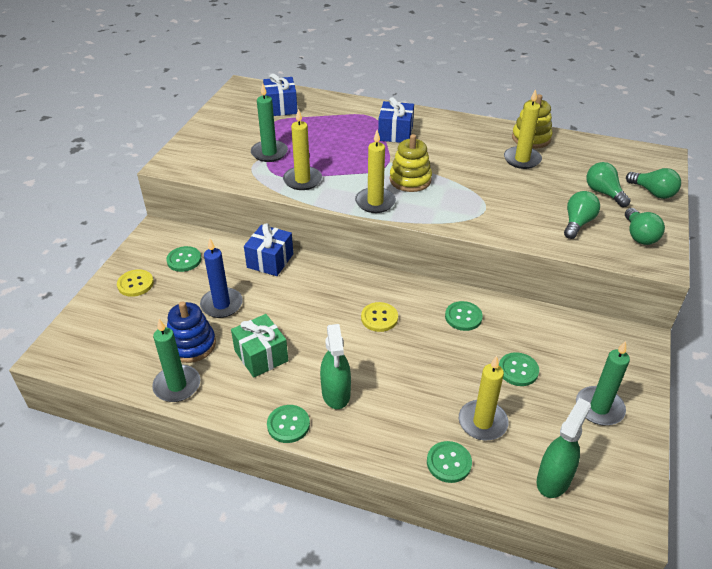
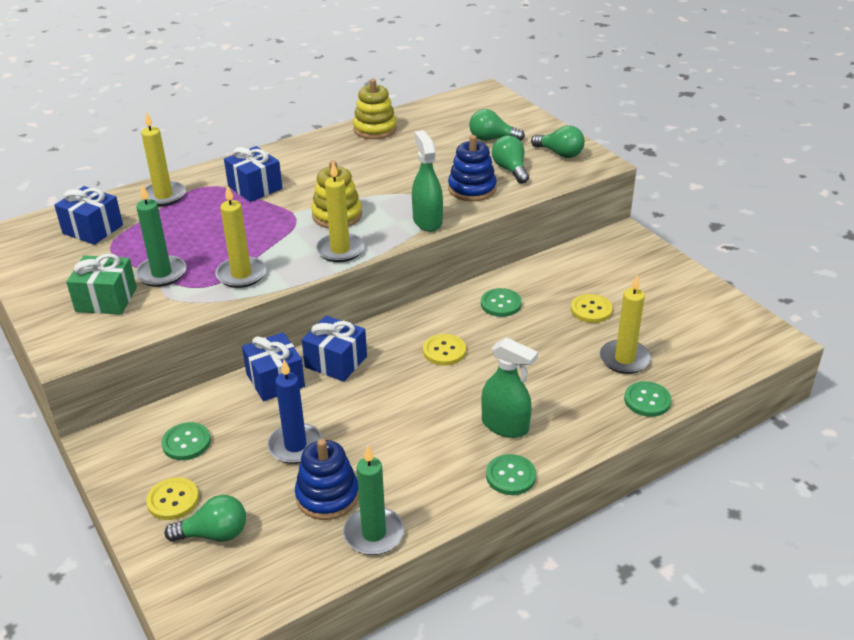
camera: 50 degrees left, 5 degrees down
(261, 356) = (403, 452): green gift -> green gift (106, 299)
(313, 275) = (336, 362): none -> blue gift
(518, 370) = (591, 310): green button -> yellow button
(522, 159) = (396, 149): yellow candle -> yellow candle (163, 196)
(525, 218) = (472, 189): none -> blue stacking toy
(553, 479) = (712, 355): green spray bottle -> green spray bottle (427, 221)
(599, 408) = (669, 294): green candle -> none
(653, 192) = (521, 120): green light bulb -> green light bulb (214, 534)

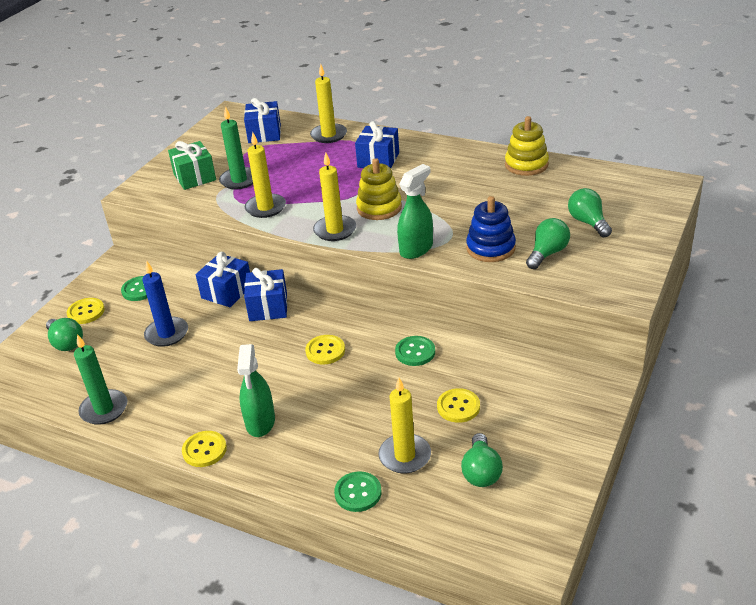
camera: 60 degrees right, 0 degrees up
(327, 496) = (127, 371): blue stacking toy -> none
(510, 476) = (204, 450): green button -> yellow button
(560, 153) = (612, 267): green light bulb -> green light bulb (481, 472)

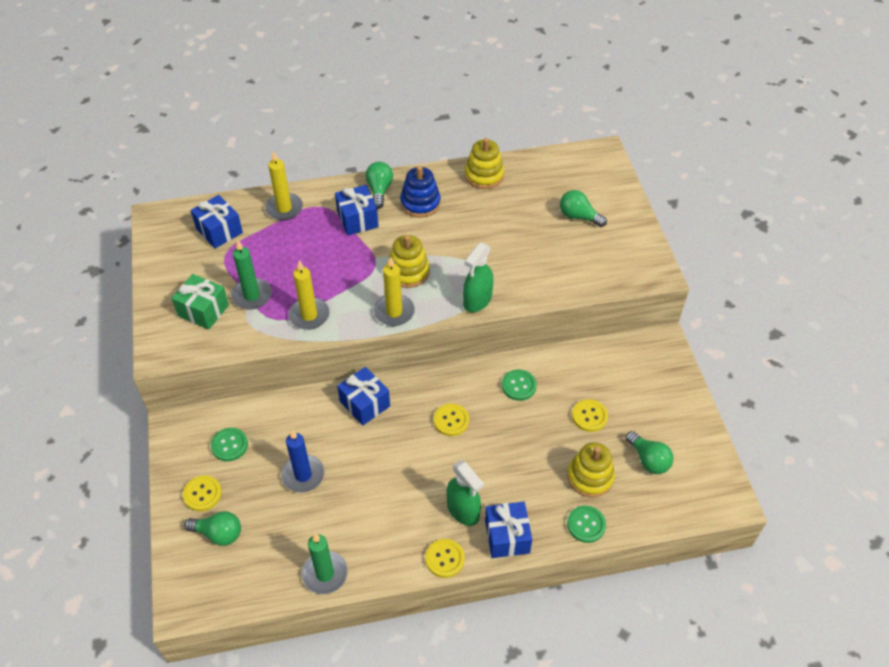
camera: 40 degrees left, 15 degrees up
(227, 292) = (313, 407): blue gift -> blue gift (507, 536)
(405, 456) = (590, 477): yellow candle -> yellow stacking toy
(416, 249) = (477, 300): green spray bottle -> green spray bottle turned 150 degrees counterclockwise
(490, 248) = (531, 273): blue stacking toy -> blue stacking toy (420, 203)
(547, 253) = (575, 260): green light bulb -> green light bulb (379, 190)

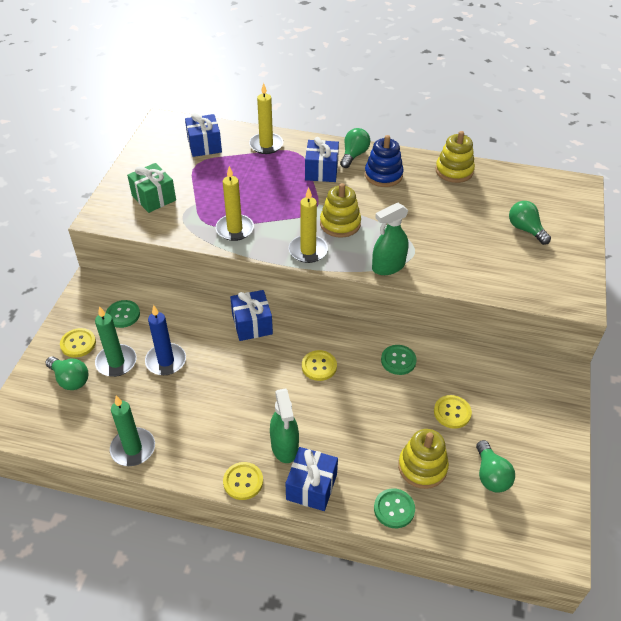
camera: 25 degrees right, 5 degrees down
(252, 295) = (198, 199): green candle -> green candle (116, 362)

